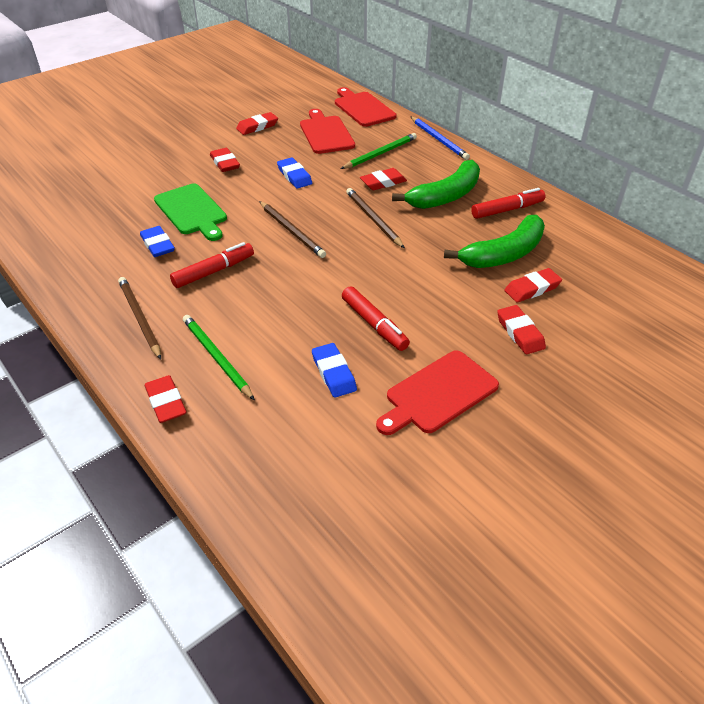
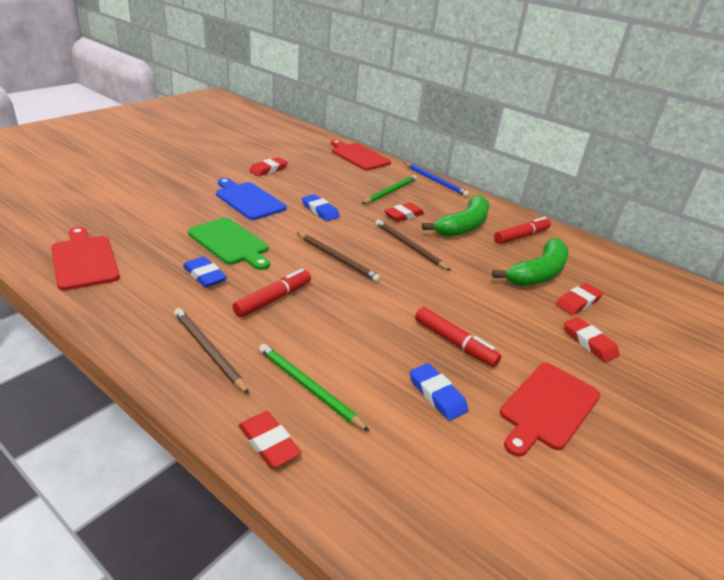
camera: 15 degrees left, 10 degrees down
(225, 163) = (248, 200): red eraser -> blue cutting board
(326, 133) = (334, 175): red cutting board -> red cutting board (84, 260)

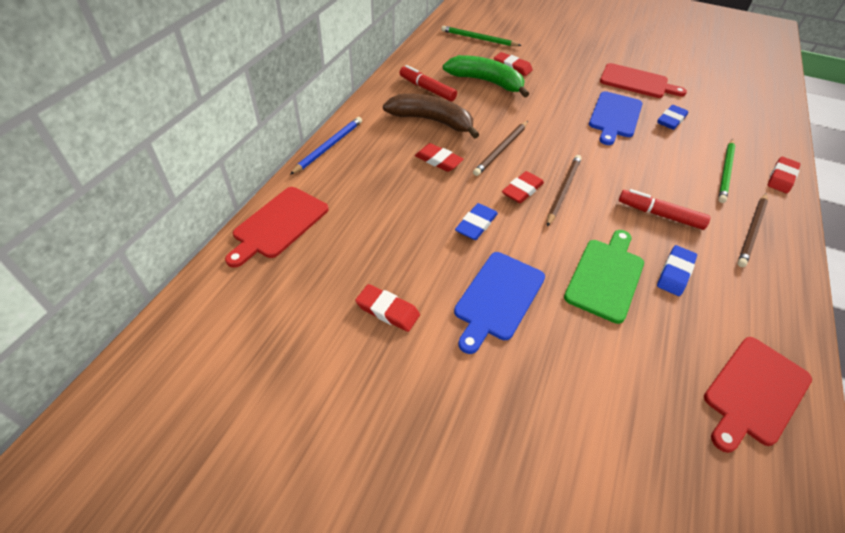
camera: 105 degrees left, 15 degrees up
(390, 192) = (384, 177): green pencil -> green pencil (478, 39)
(454, 343) = (614, 116): red marker -> blue cutting board
(463, 226) = (432, 121): green banana -> brown banana
(589, 342) = (558, 65): red eraser -> red eraser (522, 190)

